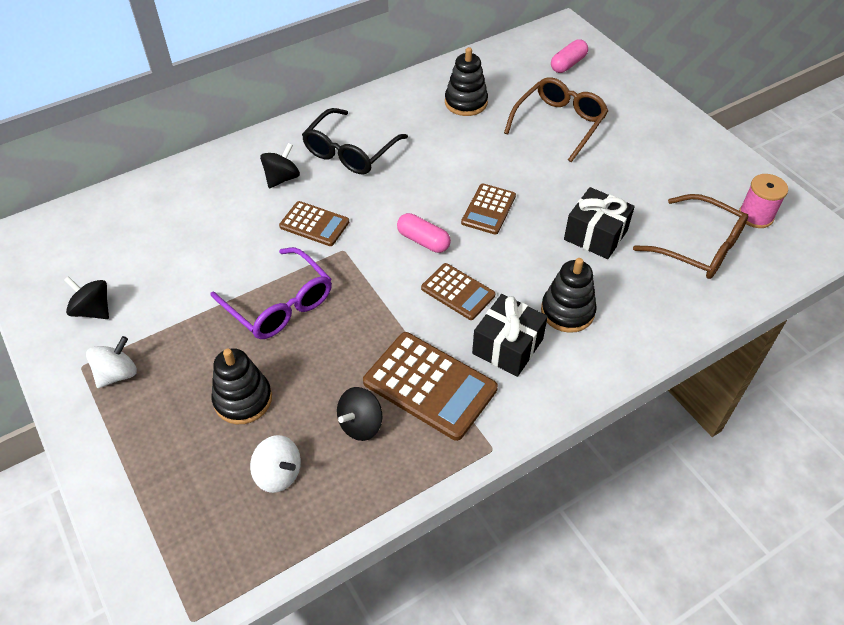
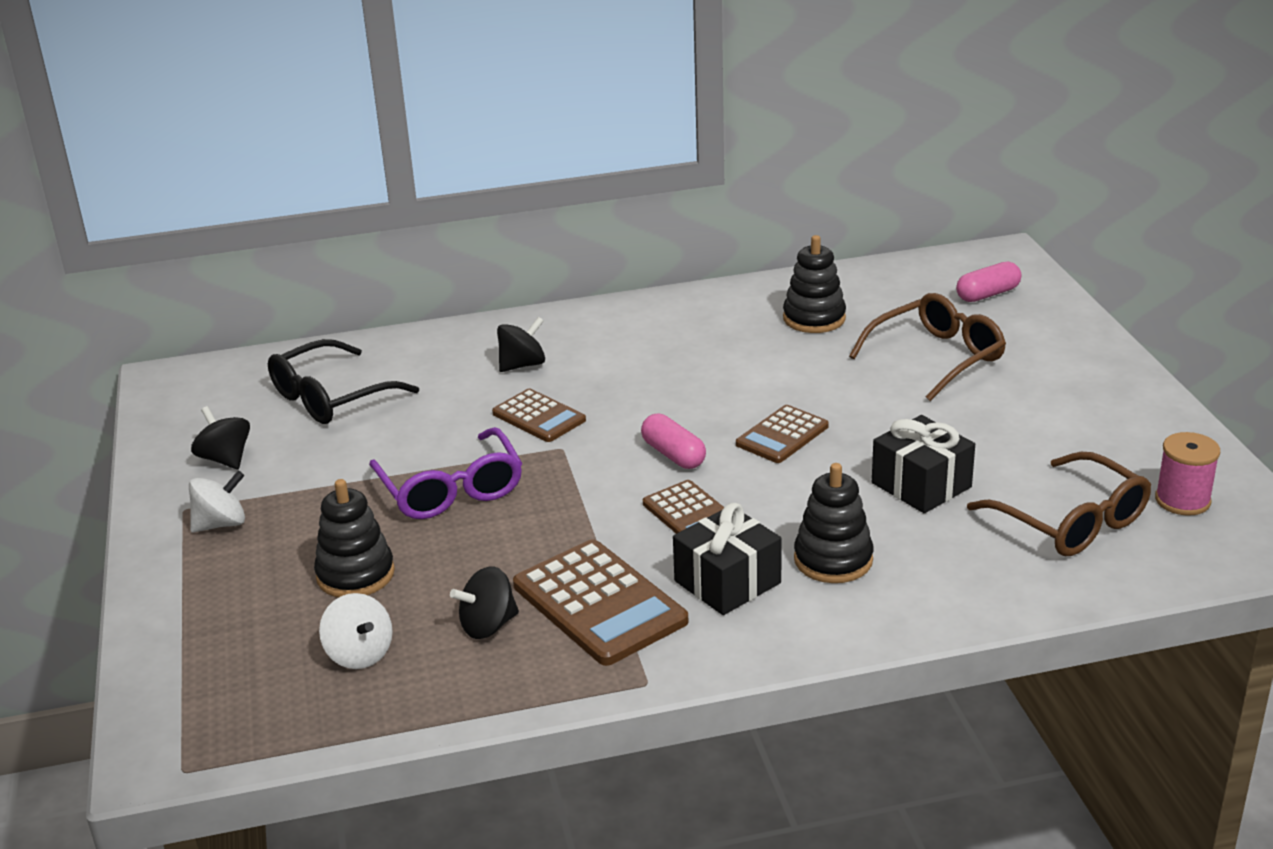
camera: 20 degrees right, 20 degrees down
(350, 151) = (626, 349): black glasses -> black glasses (331, 397)

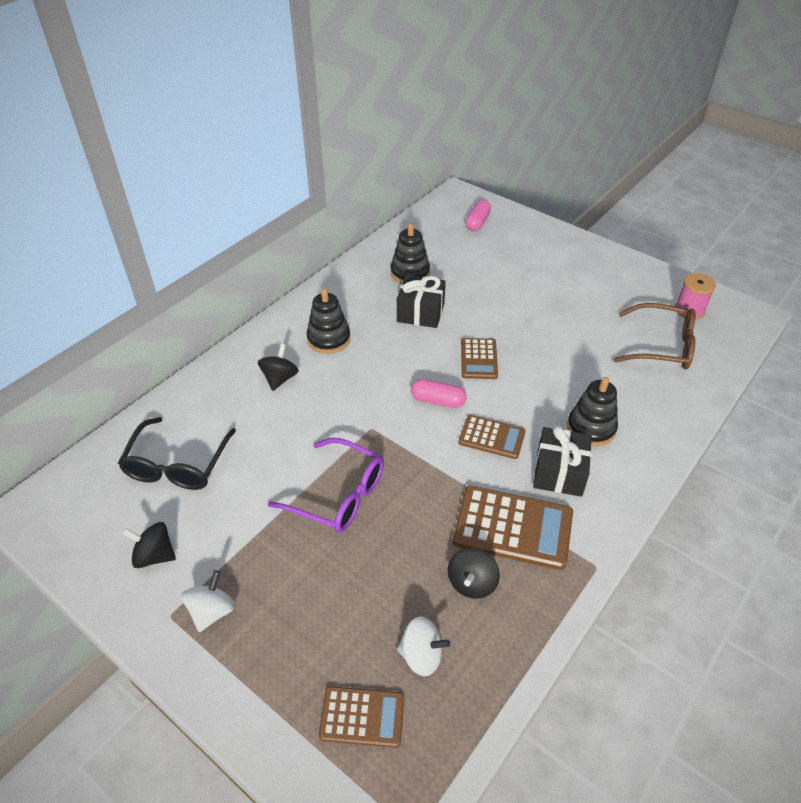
camera: 40 degrees left, 15 degrees up
(355, 574) = (350, 596): black stacking toy -> black stacking toy (329, 339)
(539, 417) = (332, 412): brown calculator -> brown calculator (362, 717)
(921, 485) = (577, 357): black gift -> black gift (420, 312)
(937, 357) = (497, 273): brown glasses -> none

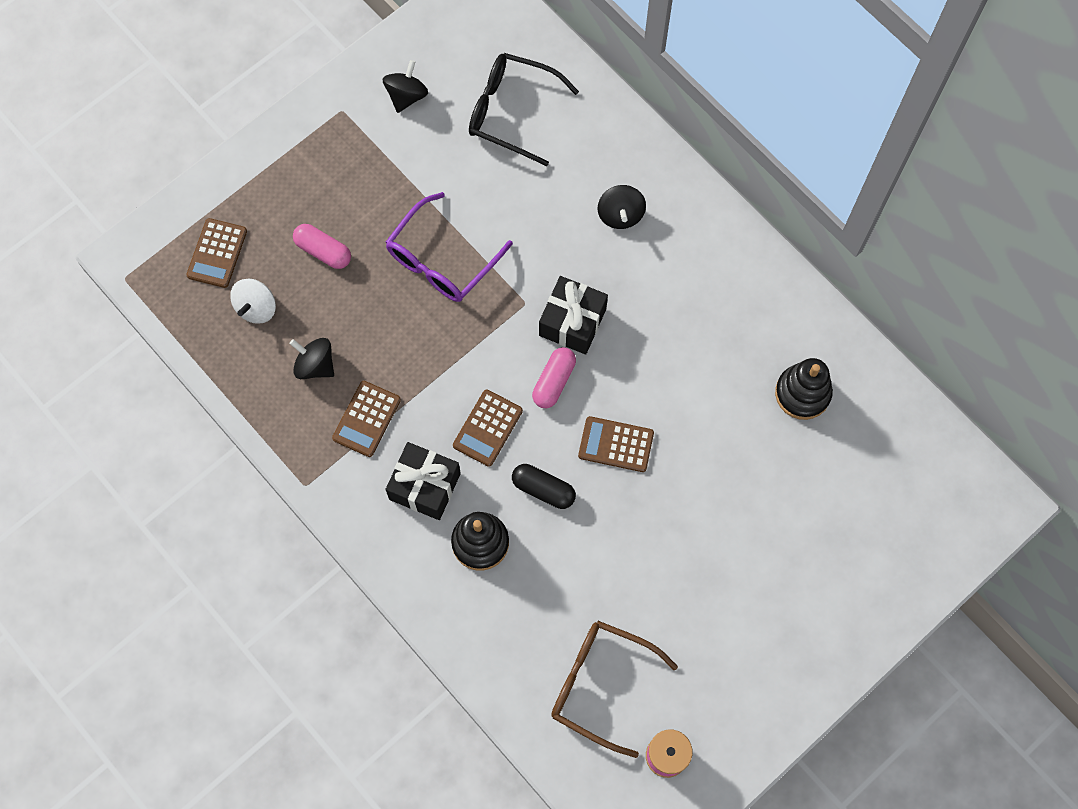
camera: 100 degrees right, 25 degrees up
(212, 611) = (338, 143): white spinning top -> none
(280, 379) = (620, 215): black spinning top -> black spinning top turned 60 degrees clockwise
(329, 339) = (681, 274): black stacking toy -> none
(420, 312) = (715, 392): black gift -> black gift (572, 322)
(477, 222) = (917, 515): pink capsule -> pink capsule (323, 251)
(513, 527) = (366, 419): brown calculator -> brown calculator, size x0.61
(530, 395) = (543, 489): none -> black capsule
(662, 346) = (601, 685): brown glasses -> brown glasses turned 90 degrees clockwise

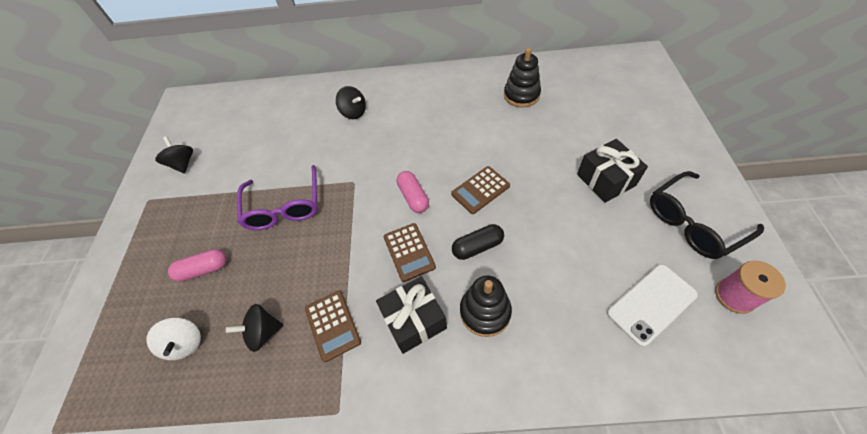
camera: 45 degrees left, 15 degrees down
(217, 253) = (123, 342): brown calculator -> none
(512, 112) = (251, 124): black glasses -> black glasses (693, 222)
(572, 322) = (388, 166): black gift -> black gift (606, 180)
(601, 685) = (651, 303): brown glasses -> white phone

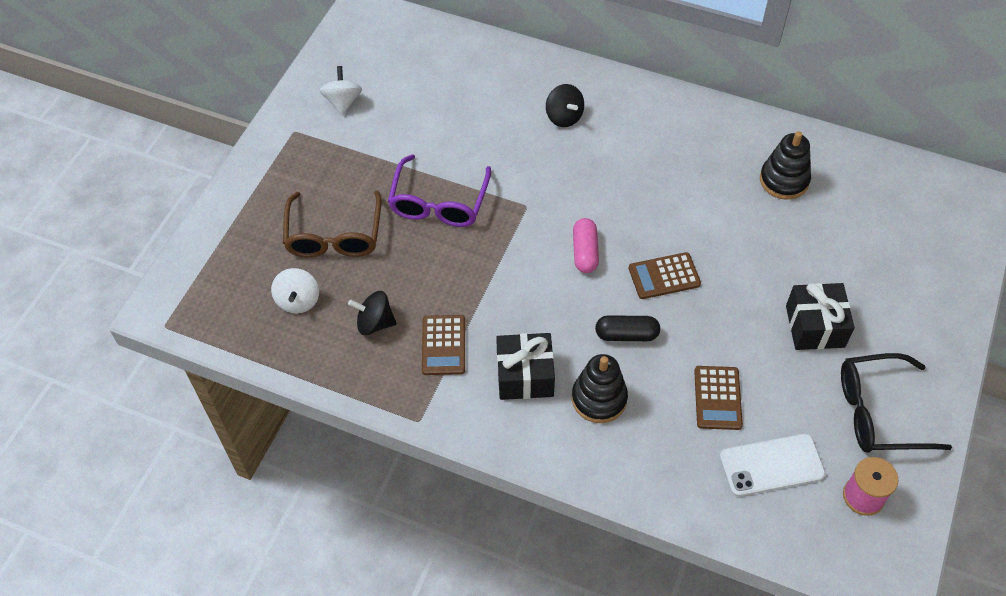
camera: 20 degrees right, 0 degrees up
(183, 164) = (343, 102): black spinning top -> white spinning top
(204, 269) = (334, 235): pink capsule -> brown glasses
(409, 252) = (551, 309): brown calculator -> brown calculator (717, 398)

